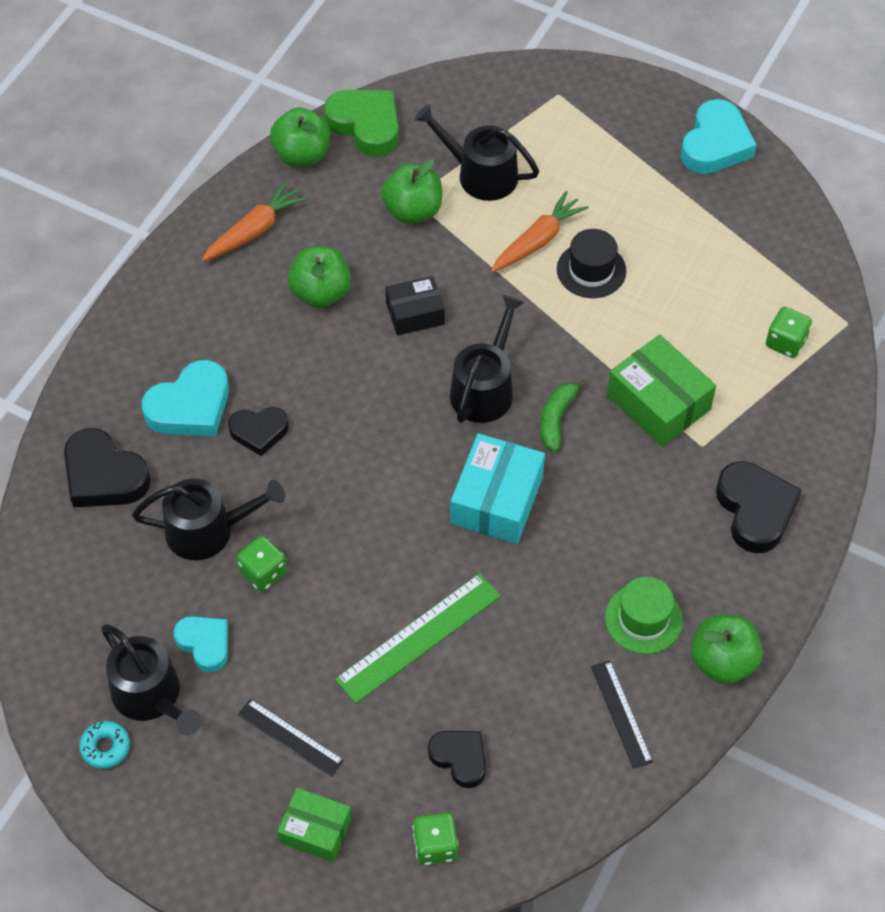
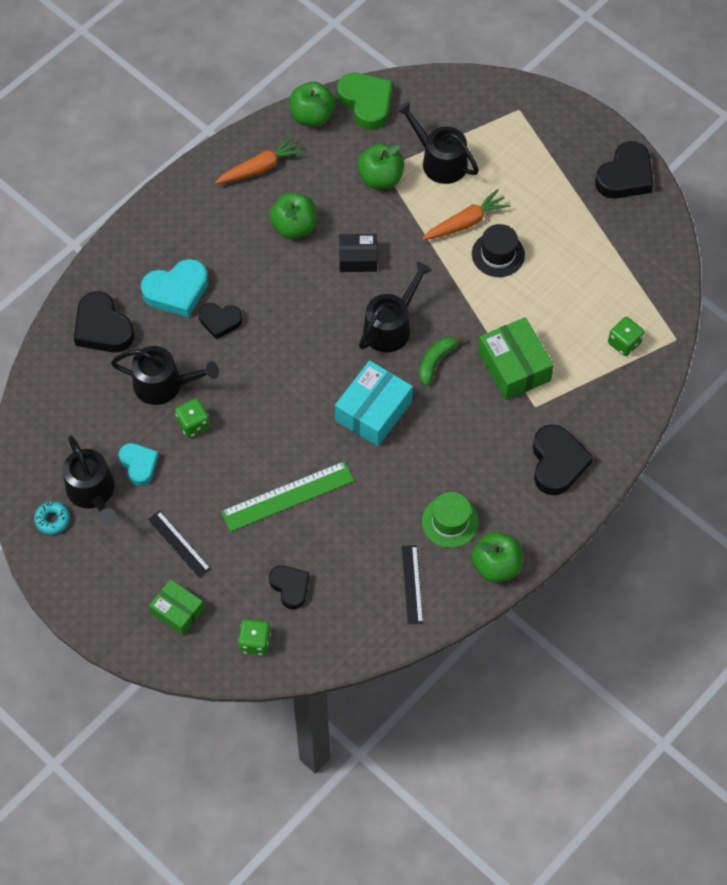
camera: 15 degrees right, 5 degrees up
(715, 144) = (625, 176): turquoise heart -> black heart

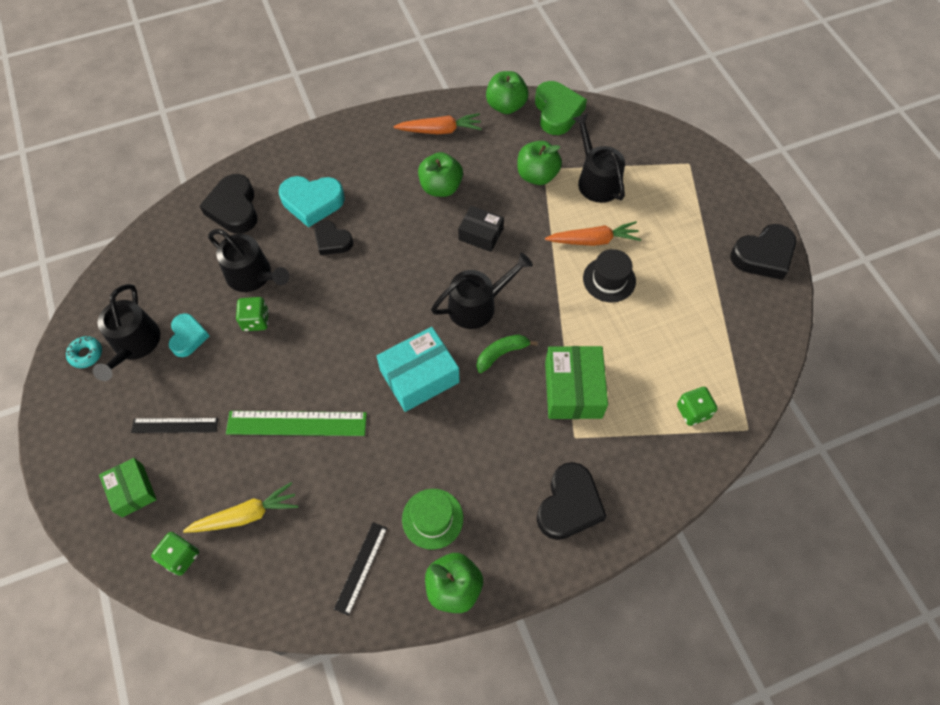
camera: 25 degrees right, 0 degrees up
(179, 544) = (175, 425): black ruler -> black ruler turned 75 degrees counterclockwise
(290, 587) = (246, 515): black heart -> yellow carrot

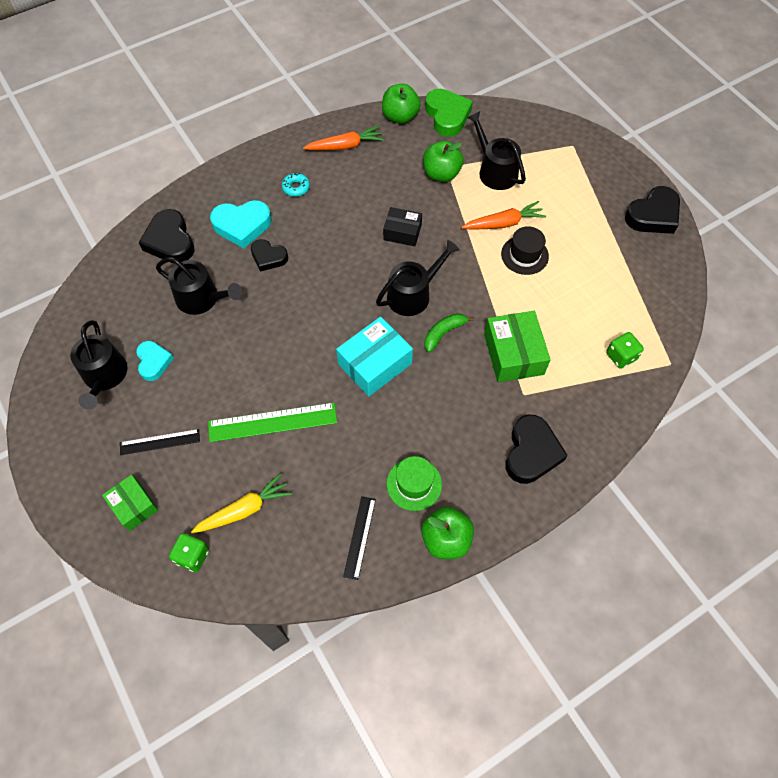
camera: 10 degrees left, 0 degrees up
(86, 354) = (60, 392): turquoise donut -> turquoise donut (296, 187)
(256, 320) = (214, 338): green dice -> none
(441, 187) = (357, 196): green apple -> none

